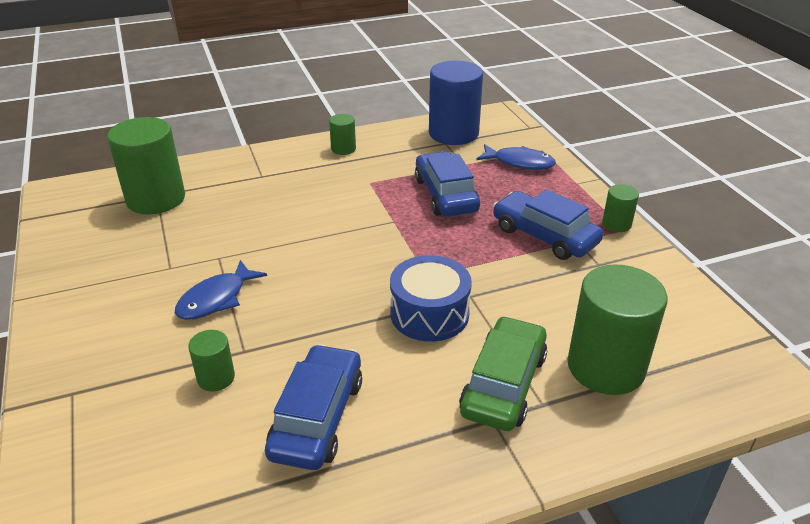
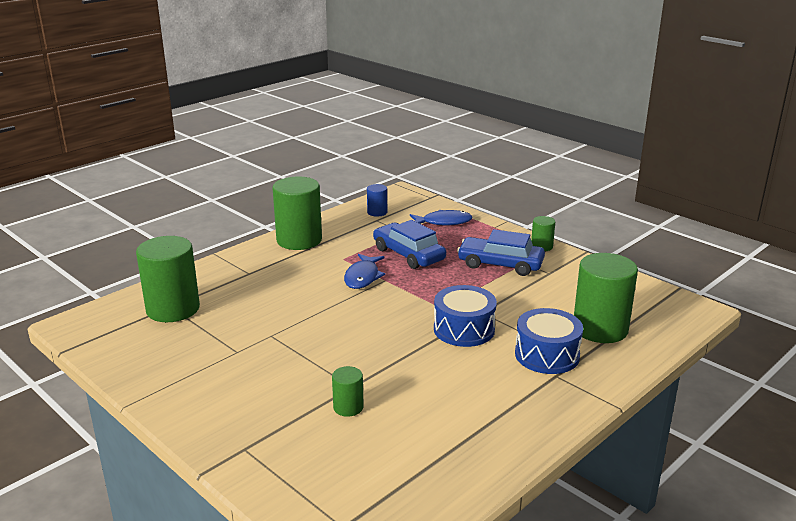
camera: 25 degrees left, 10 degrees down
(216, 299) = (298, 361): blue fish -> blue fish (363, 277)
(317, 417) = (443, 407): blue car -> none
(343, 149) = (299, 240): green cylinder -> green cylinder, size x2.09
(453, 133) = (377, 212): blue cylinder -> blue cylinder, size x0.48
(504, 384) = (547, 355): green car -> blue drum

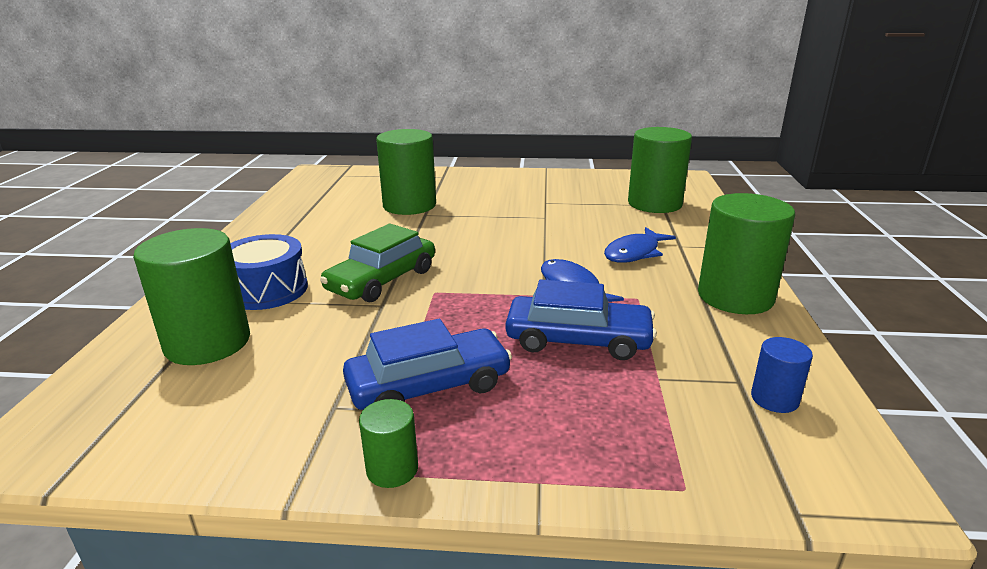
camera: 140 degrees right, 0 degrees up
(348, 407) = (409, 205): green cylinder -> green cylinder, size x2.09
(443, 222) = (641, 438): blue fish -> blue fish (634, 253)
(464, 329) = (382, 280): blue drum -> green car

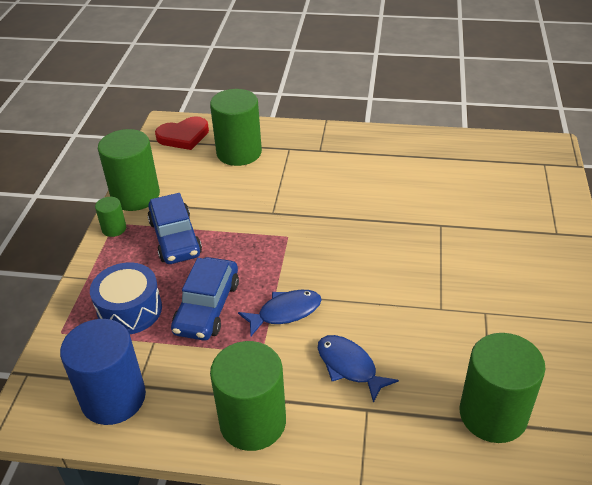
camera: 95 degrees right, 15 degrees up
(97, 415) = (183, 136): none -> red heart
(267, 290) = (300, 161): blue drum -> blue drum (130, 310)
(382, 280) = (308, 209): green car -> none
(409, 205) = (462, 214): green cylinder -> green cylinder (135, 196)
(774, 399) = (113, 398): blue cylinder -> blue cylinder, size x2.09

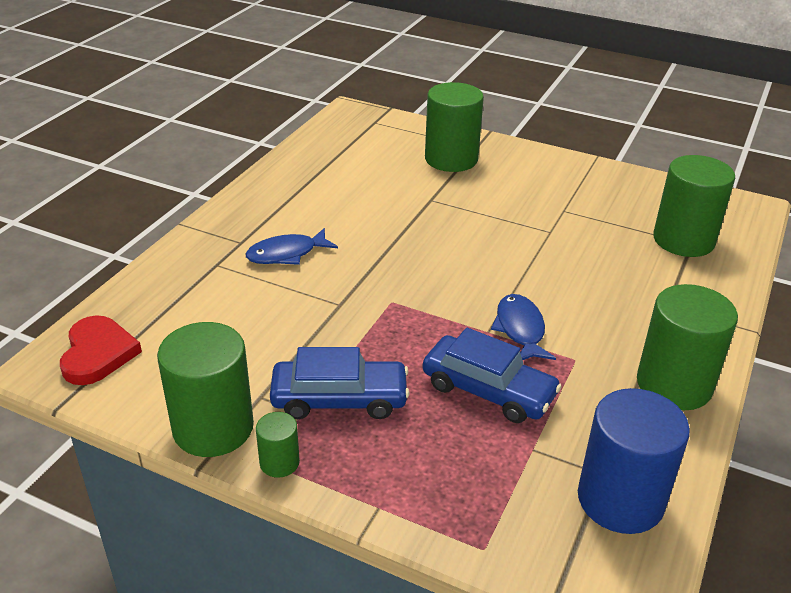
camera: 75 degrees left, 5 degrees down
(130, 310) = (466, 465): blue drum -> none
(239, 152) = (189, 307): green cylinder -> green cylinder (451, 159)
(349, 366) = (611, 303): blue fish -> blue fish (286, 254)

